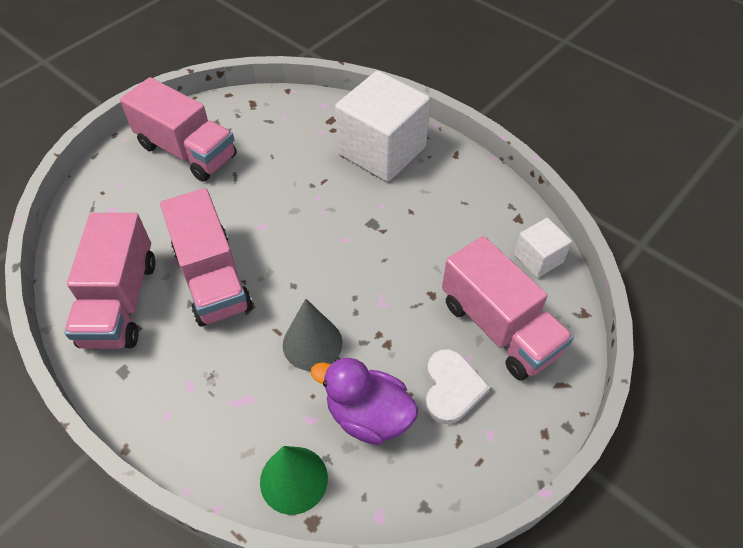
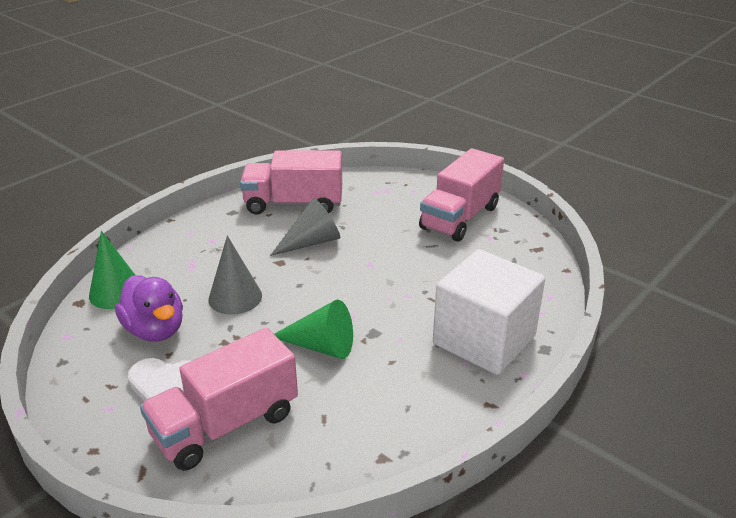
camera: 90 degrees right, 20 degrees down
(212, 278) = (312, 242): pink truck -> grey cone
(368, 416) = (155, 330): purple duck -> purple duck turned 120 degrees clockwise
(392, 262) = (321, 346): none -> green cone
(538, 258) = (317, 471): white cube -> none

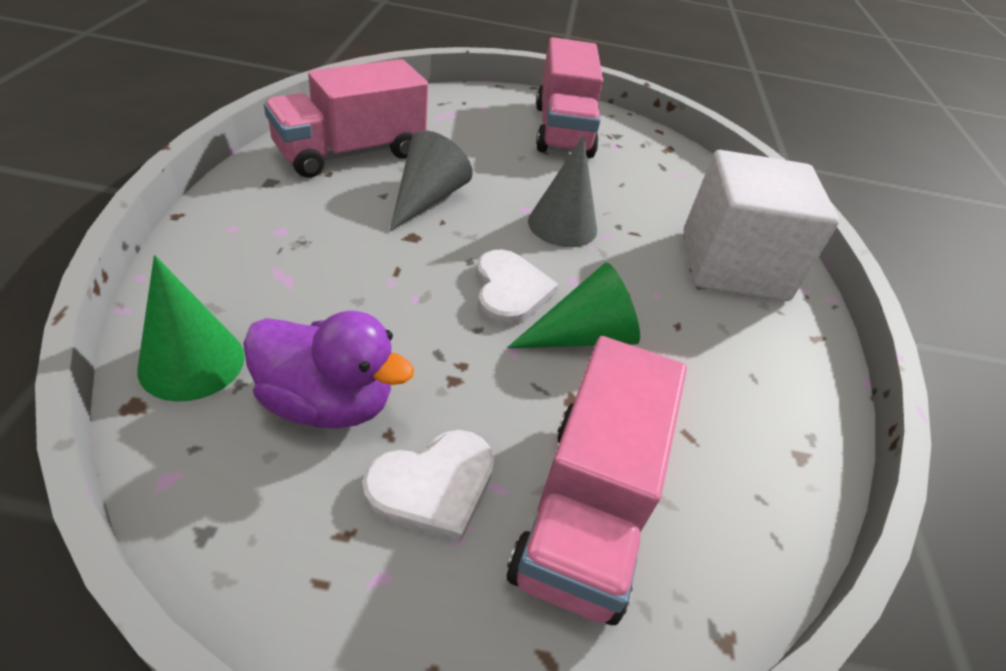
camera: 40 degrees left, 10 degrees up
(235, 297) = (401, 306): grey cone -> grey cone (562, 225)
(304, 308) = (509, 291): none -> white heart

